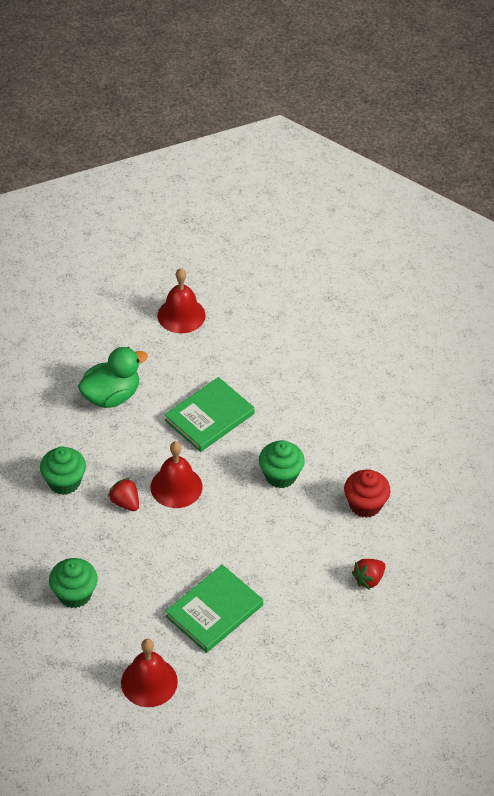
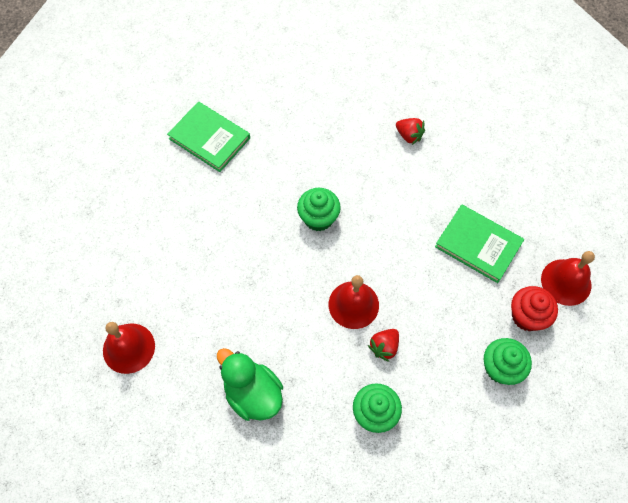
camera: 100 degrees left, 15 degrees up
(209, 417) = (262, 292): green book -> green book (209, 138)
(365, 504) = (333, 148): red cupcake -> red cupcake (527, 316)

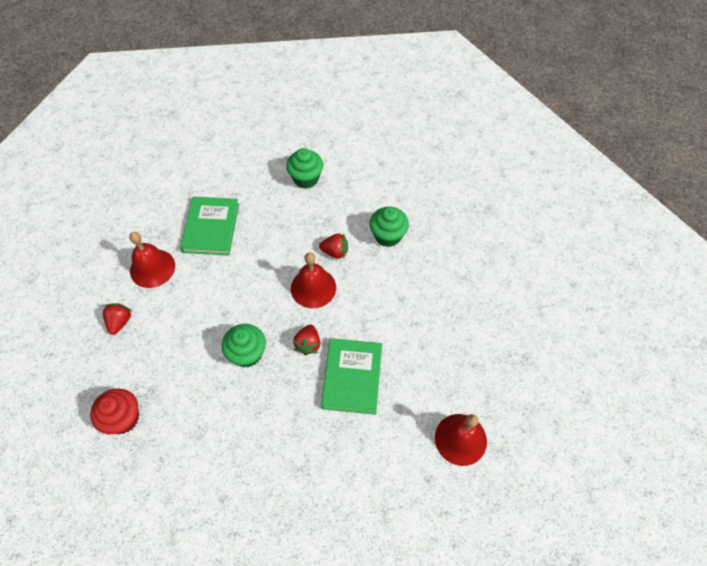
camera: 120 degrees left, 5 degrees down
(209, 138) = (205, 510): green book -> green book (352, 377)
(253, 393) = (429, 320): green duck -> none
(296, 270) = (308, 344): none -> red strawberry
(527, 316) = (256, 177): red cupcake -> red cupcake (123, 418)
(566, 282) = (214, 165): red bell -> red bell (152, 268)

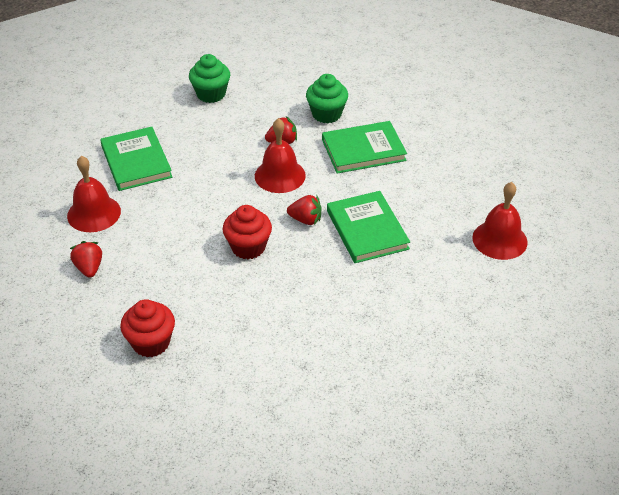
camera: 25 degrees left, 15 degrees down
(247, 353) = (248, 247): green cupcake -> red cupcake
(308, 344) = (305, 220): red strawberry -> red strawberry turned 60 degrees counterclockwise
(397, 288) = (363, 150): none -> green book

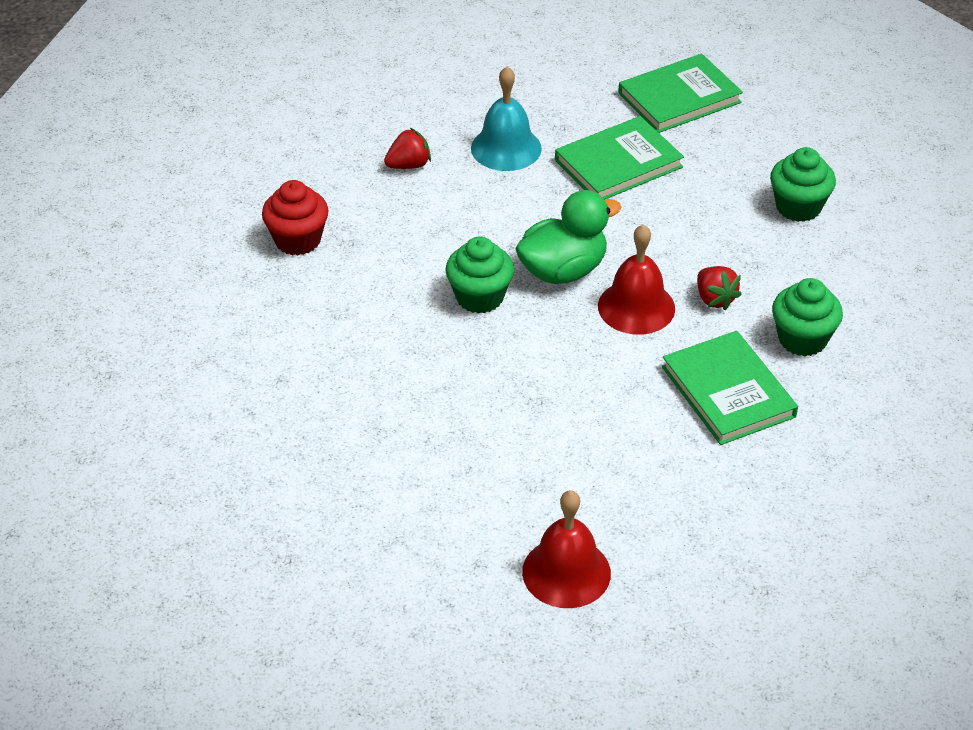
camera: 80 degrees right, 0 degrees up
(94, 213) = (506, 148): red bell -> turquoise bell
(234, 203) = (563, 270): none -> green duck
(248, 247) = (479, 297): red cupcake -> green cupcake
(305, 220) = (549, 346): red strawberry -> none
(367, 230) = (547, 414): green book -> green book (679, 98)

